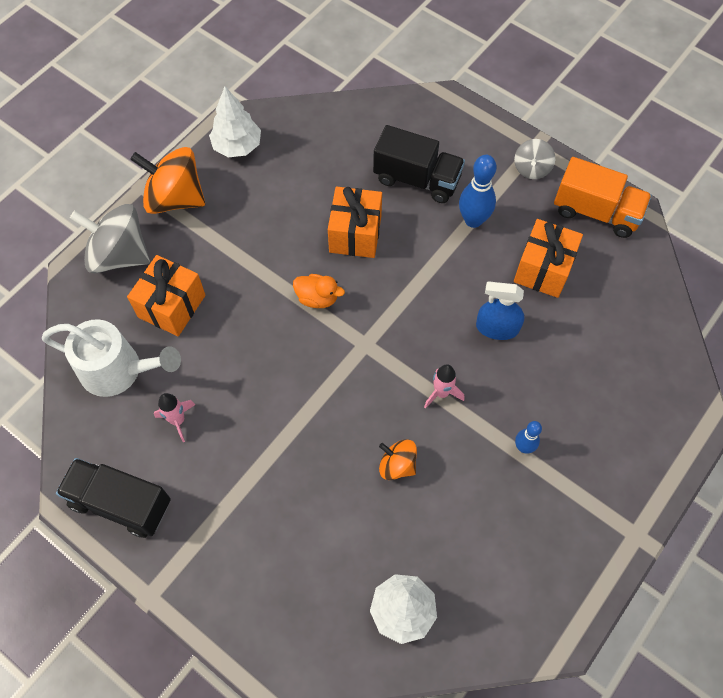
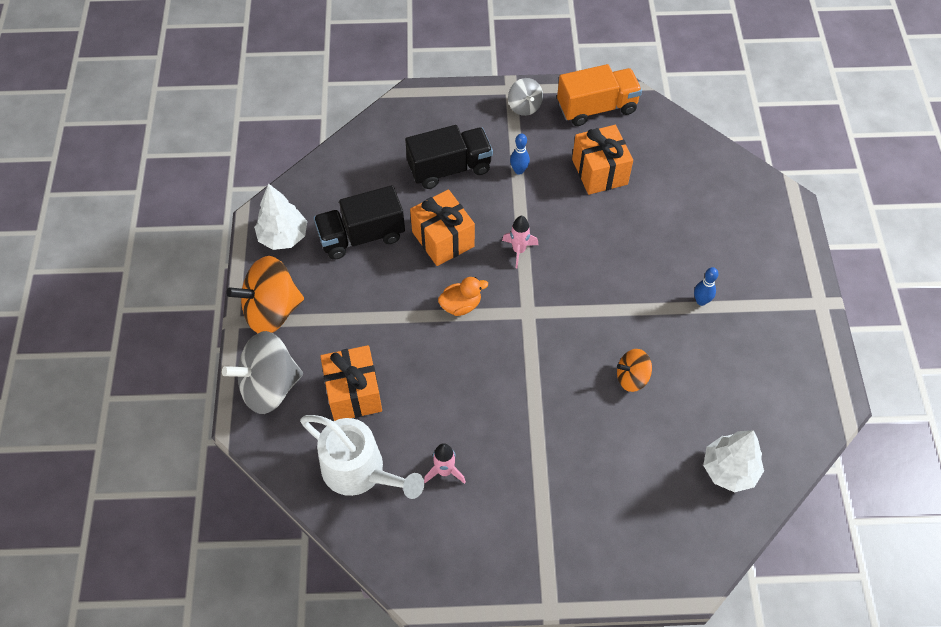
camera: 40 degrees left, 5 degrees down
(119, 370) = (360, 471): white watering can -> white watering can turned 60 degrees clockwise
(120, 503) = (462, 564): black truck -> black truck (361, 236)
(441, 393) = (613, 306): pink rocket -> pink rocket (519, 250)
(473, 220) = (519, 170): blue bowling pin -> blue bowling pin, size x0.59
(497, 328) = (607, 234): blue spray bottle -> none

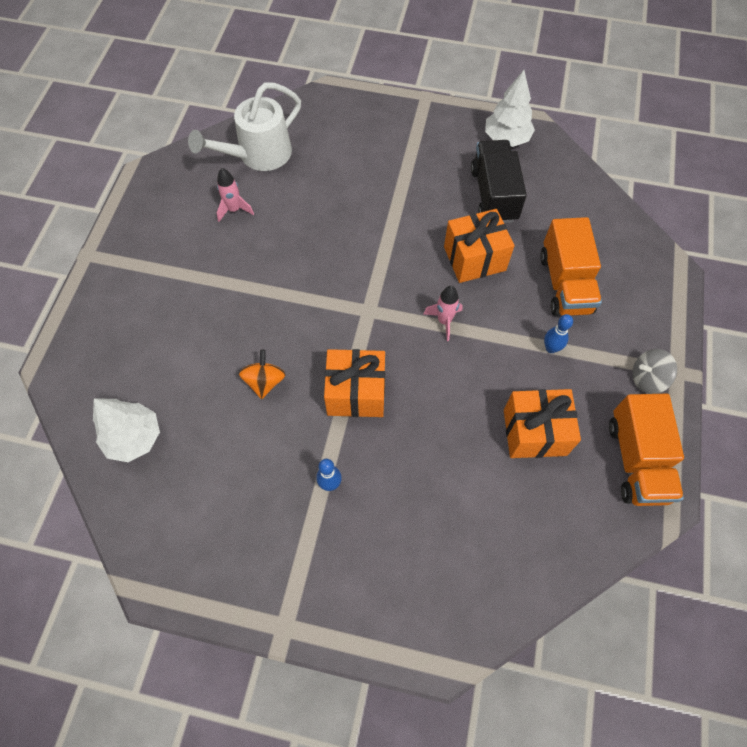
camera: 105 degrees right, 5 degrees up
(269, 386) = (356, 111): grey spinning top -> none
(272, 311) = (429, 121): orange spinning top -> none
(353, 393) = (330, 162): orange gift -> orange gift (356, 393)
(449, 168) = (565, 283): black truck -> orange truck
(461, 305) = (393, 257): orange duck -> none

